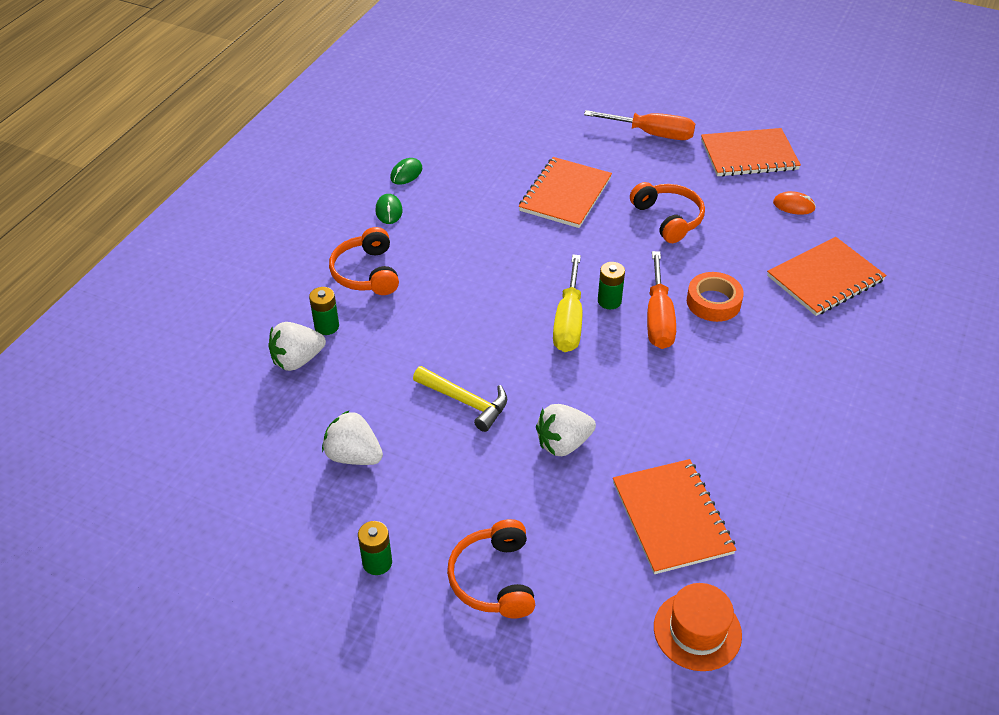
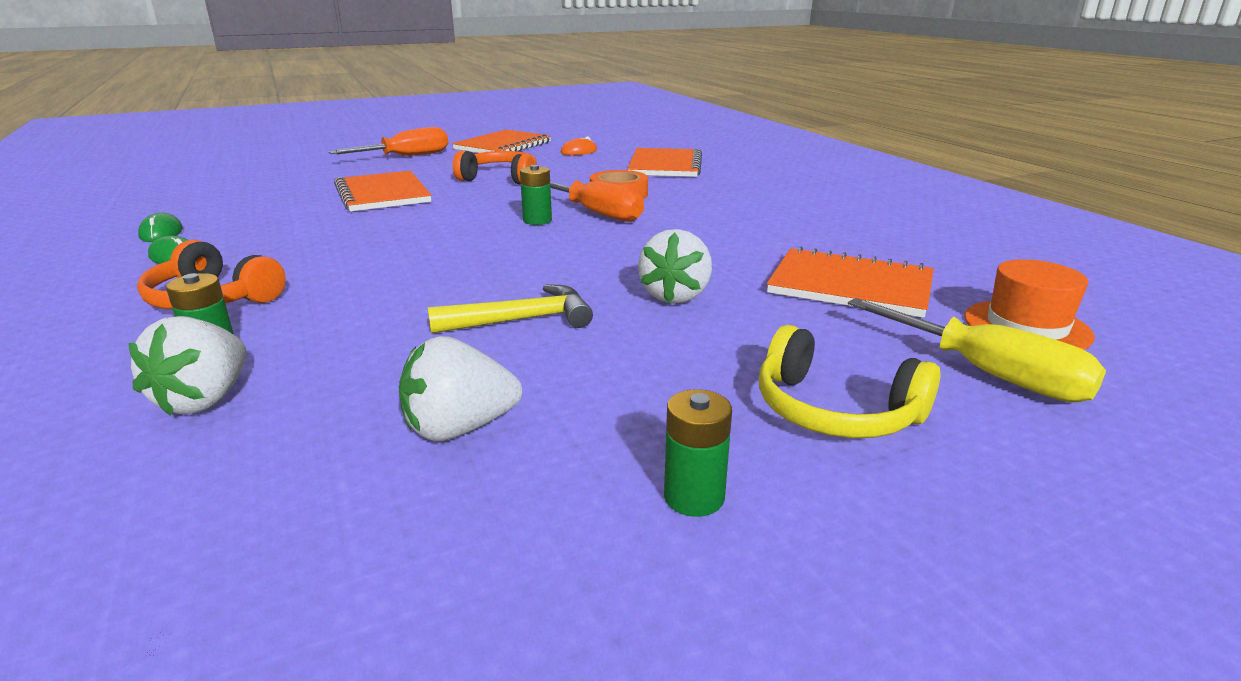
camera: 50 degrees left, 20 degrees down
(493, 579) = (834, 411): orange headphones -> yellow headphones
(568, 321) = (524, 241): yellow screwdriver -> yellow screwdriver (988, 374)

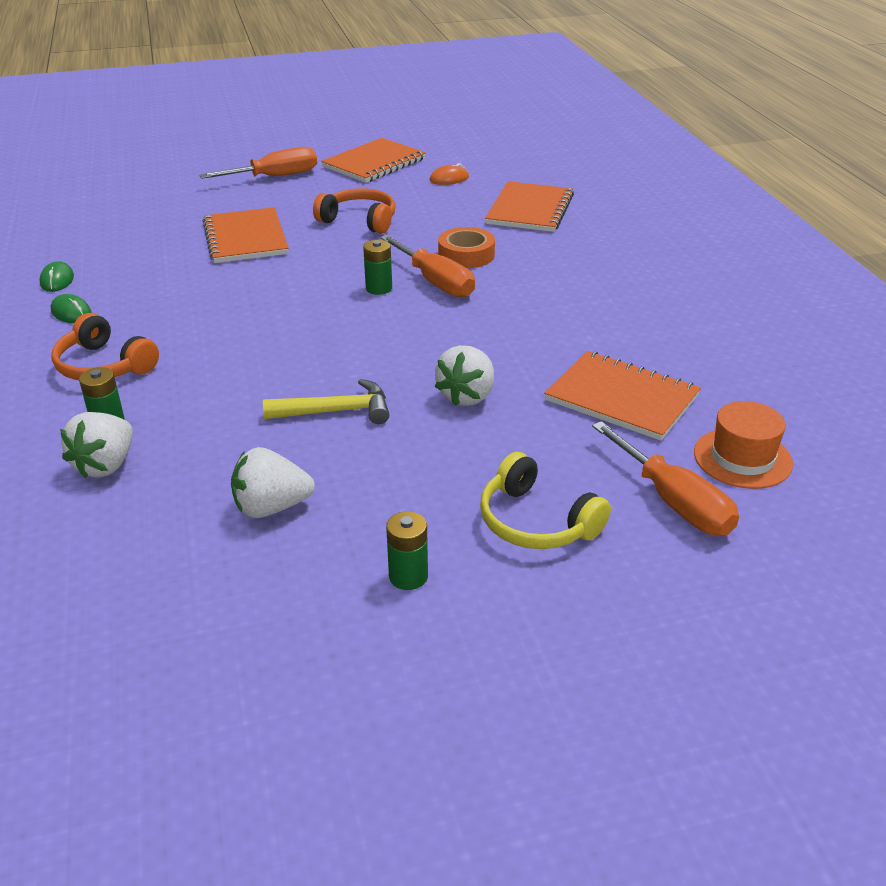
camera: 10 degrees right, 10 degrees up
(988, 374) = (673, 502): yellow screwdriver -> orange screwdriver

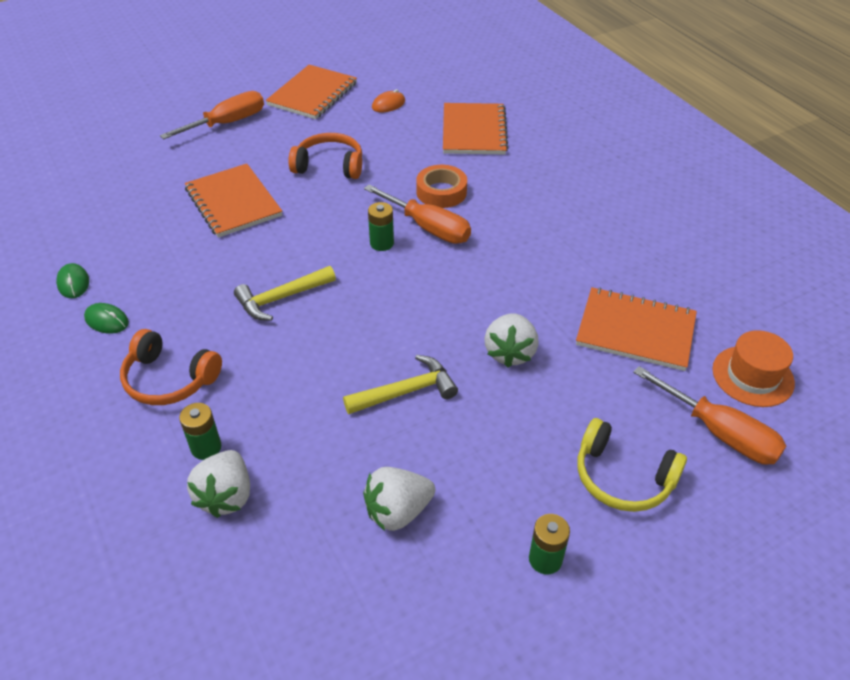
camera: 15 degrees left, 10 degrees up
(250, 318) = (281, 298): none -> yellow hammer

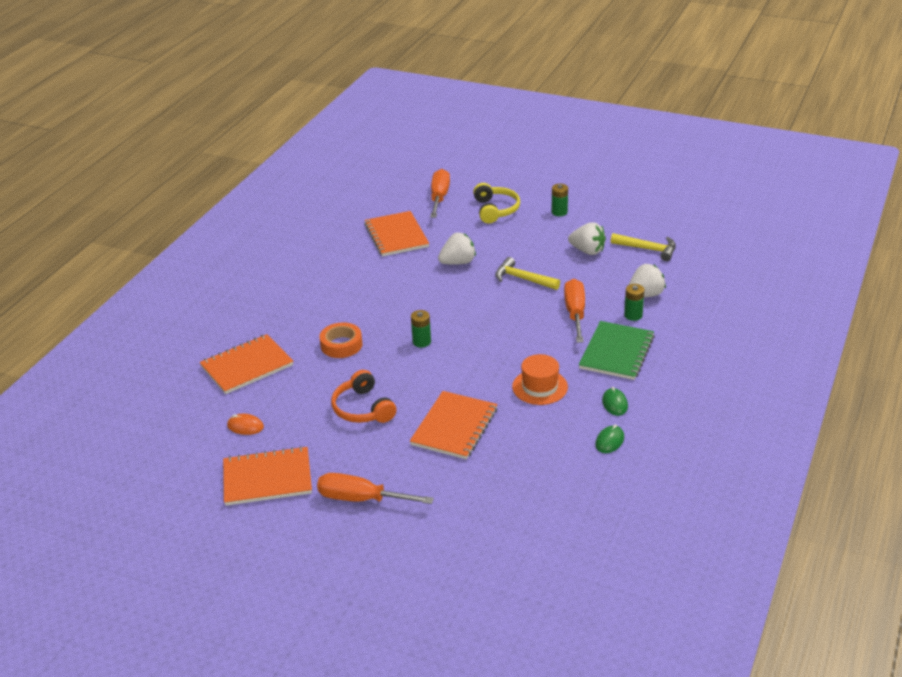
camera: 125 degrees left, 10 degrees down
(169, 379) = (616, 352): orange headphones -> green notebook
(281, 298) = (513, 351): yellow hammer -> yellow hammer (648, 249)
(428, 228) = (386, 332): orange screwdriver -> orange screwdriver (575, 313)
(752, 376) = (391, 199): orange hat -> orange hat (540, 387)

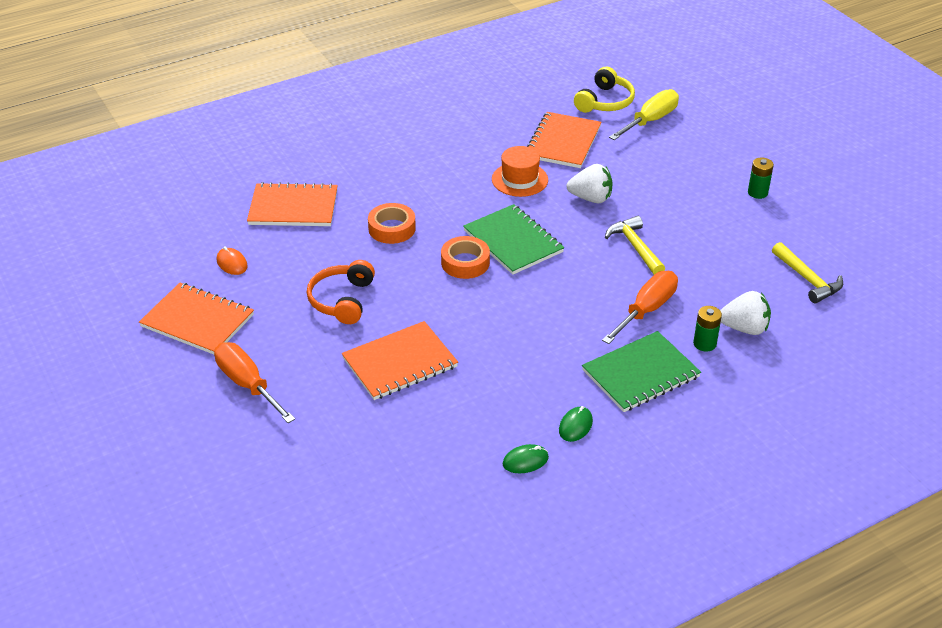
camera: 35 degrees right, 5 degrees up
(421, 342) = (465, 262): green battery -> orange tape
(438, 313) = (513, 241): none -> green notebook
(439, 197) = (650, 120): orange screwdriver -> yellow screwdriver
(495, 210) = (692, 160): yellow headphones -> yellow headphones (605, 102)
(540, 387) = (522, 367): orange hat -> orange hat (519, 179)
(587, 251) = (738, 249): white strawberry -> none

